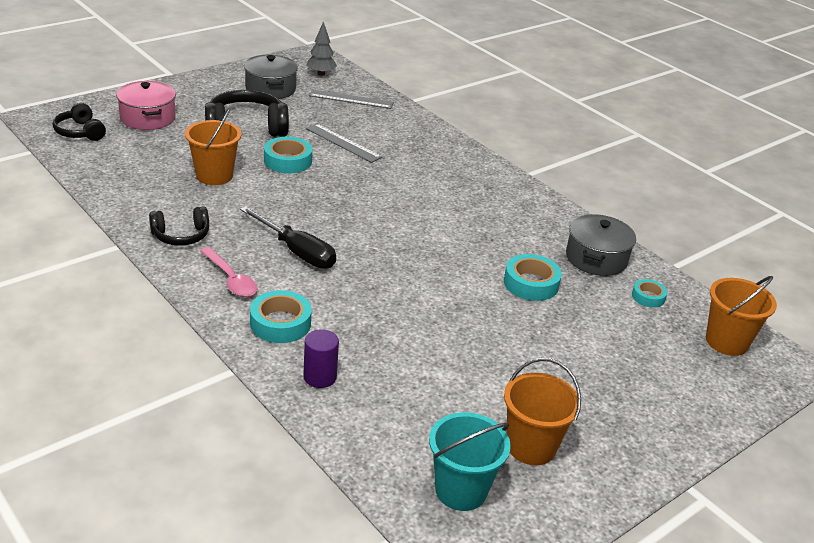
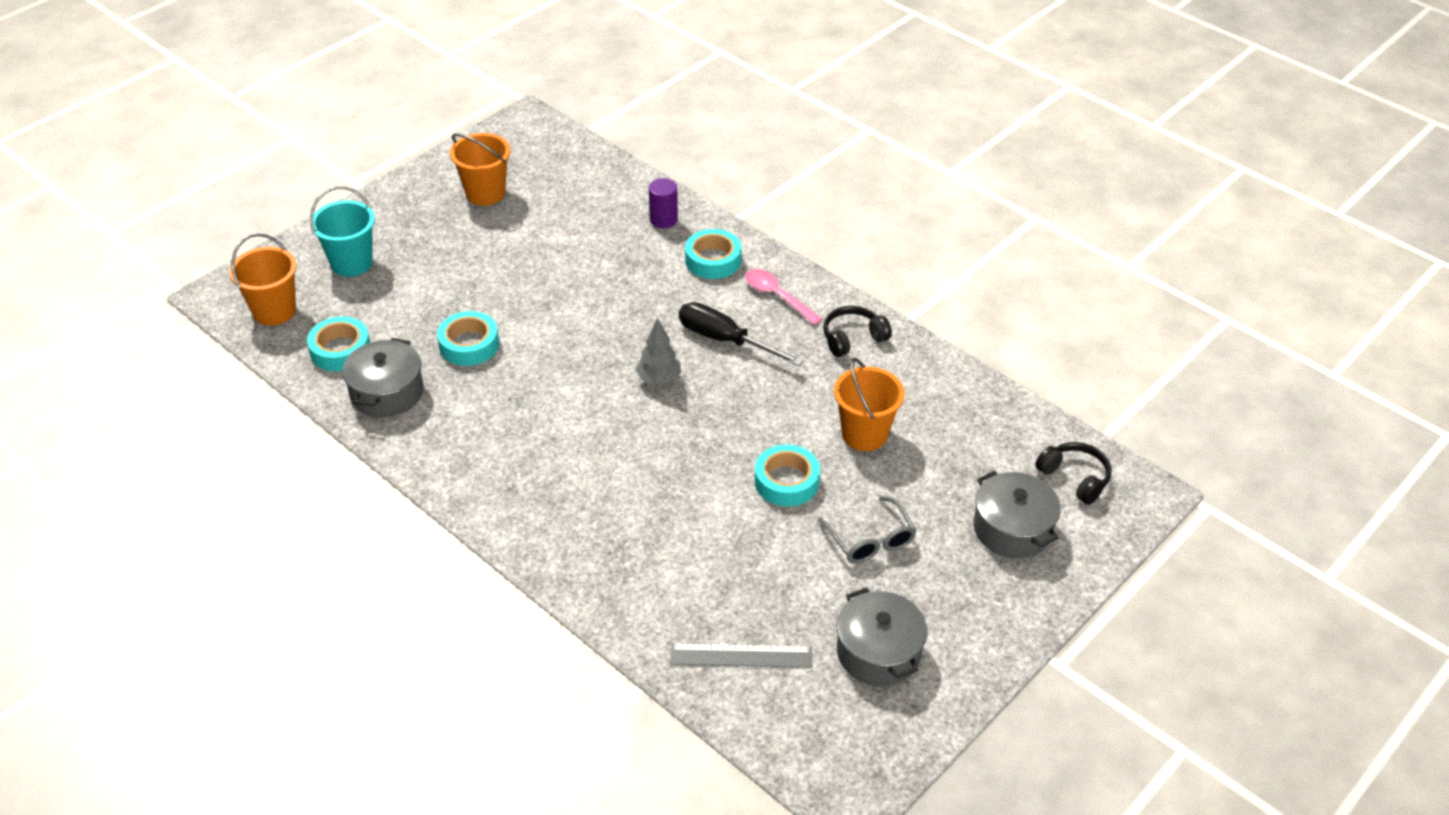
camera: 175 degrees right, 10 degrees up
(147, 118) = (1012, 529): pink pot -> grey pot
(246, 127) = (870, 540): black headphones -> grey glasses
(321, 74) = (814, 726): grey tree -> grey tree (659, 379)
(343, 143) = (724, 537): grey ruler -> none
(461, 490) = (540, 159): turquoise bucket -> turquoise bucket (351, 263)
(648, 297) = (340, 350): turquoise tape -> turquoise tape, size x1.67

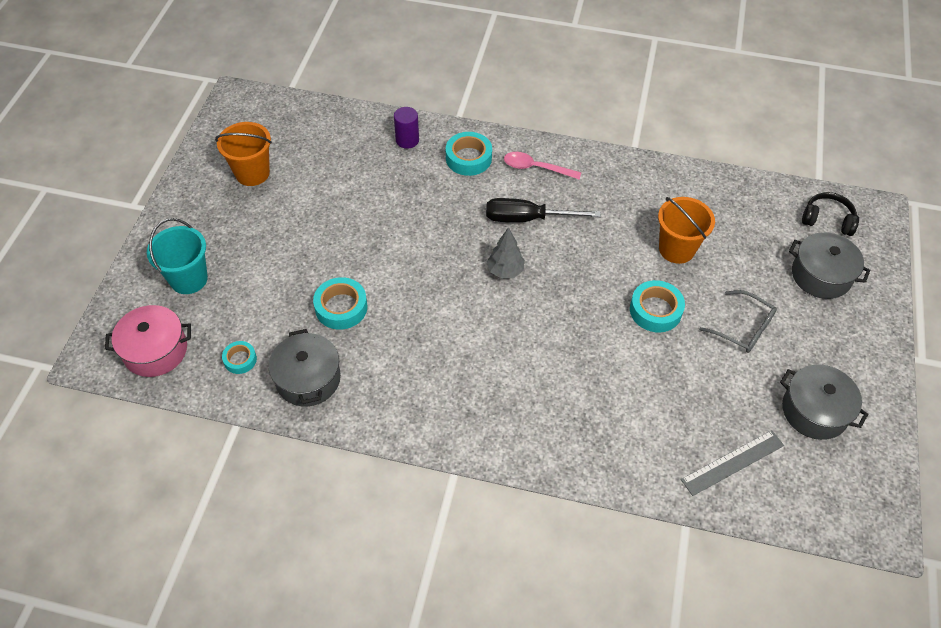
camera: 30 degrees left, 10 degrees up
(274, 311) = (155, 350): orange bucket -> pink pot
(340, 350) = (240, 360): turquoise tape -> turquoise tape, size x0.60
(852, 338) = (611, 178): black headphones -> none

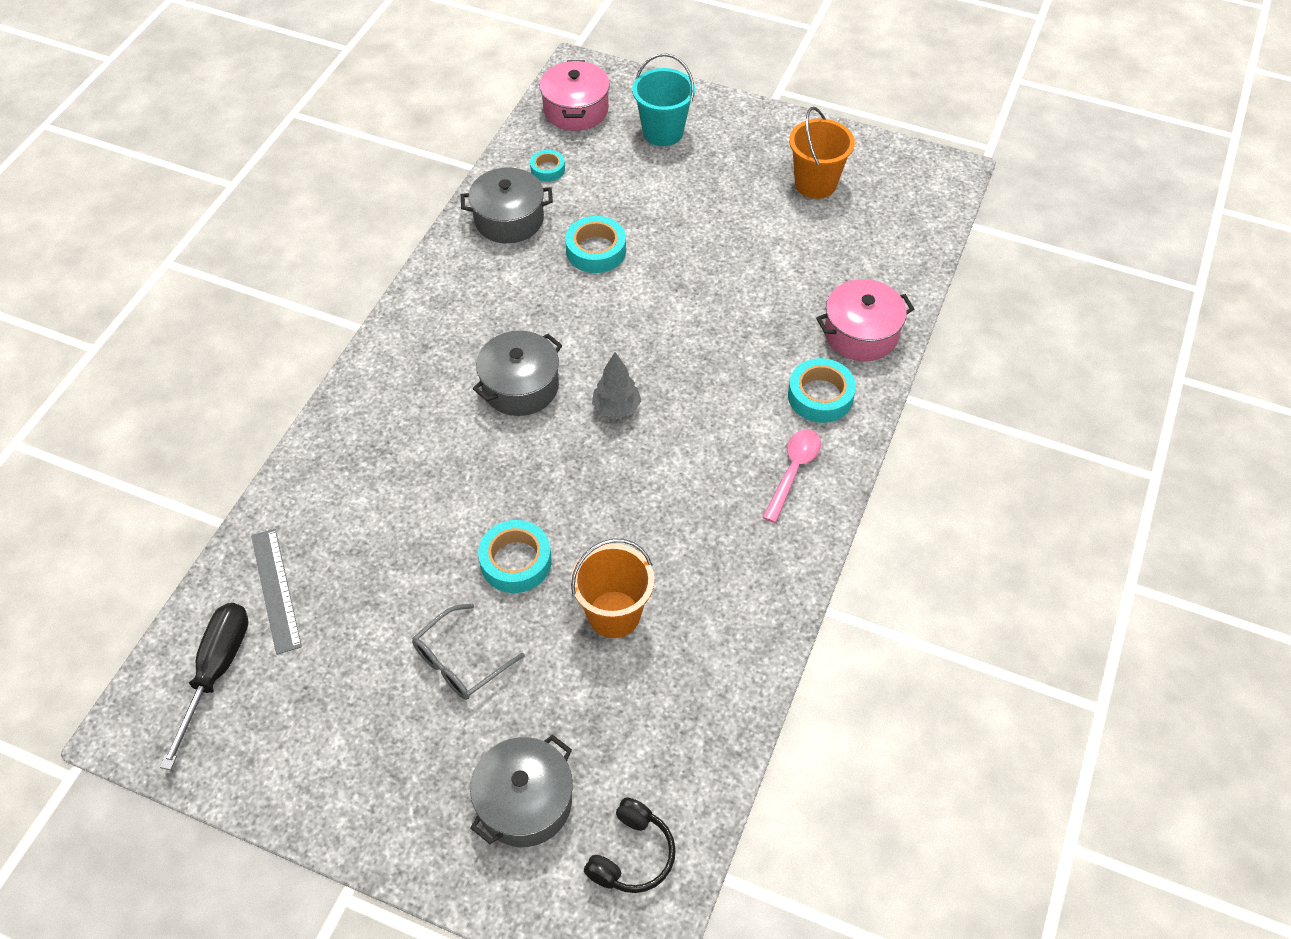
camera: 100 degrees right, 0 degrees up
(407, 140) = (861, 333): purple cylinder -> pink pot
(527, 219) = (699, 446): black screwdriver -> black screwdriver (216, 672)
(814, 411) = (310, 709): grey pot -> grey pot (520, 386)

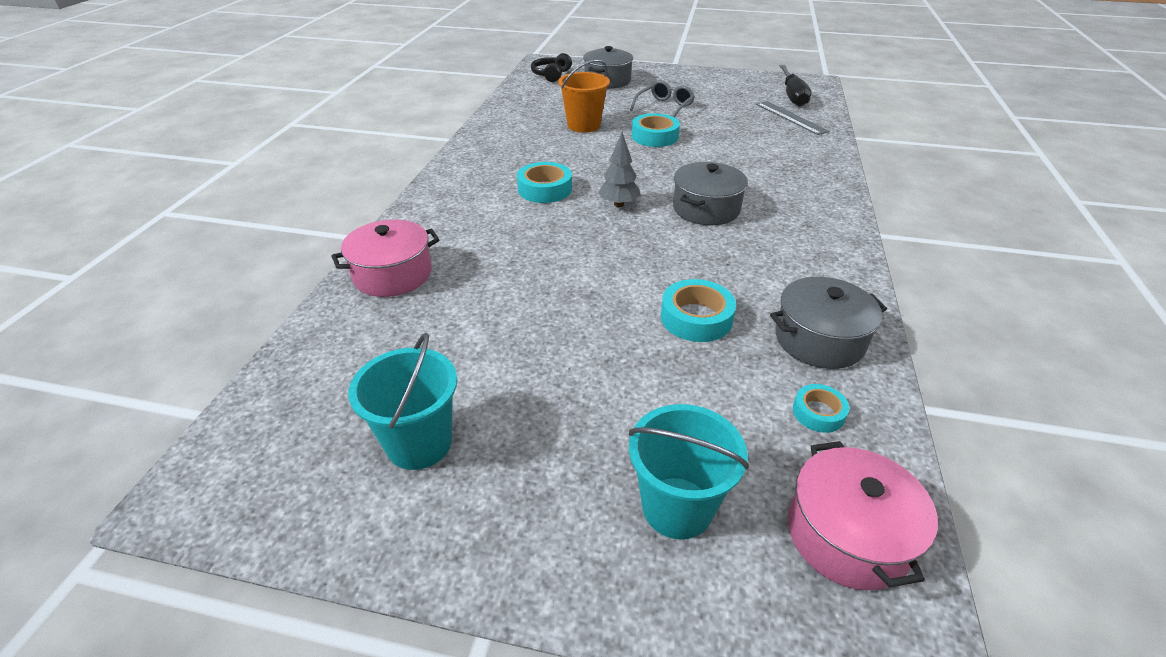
camera: 170 degrees right, 15 degrees down
(793, 471) = (468, 186): pink spoon -> none
(815, 183) = (419, 443): orange bucket -> turquoise bucket
(820, 396) = (441, 227): turquoise tape -> turquoise tape (545, 189)

